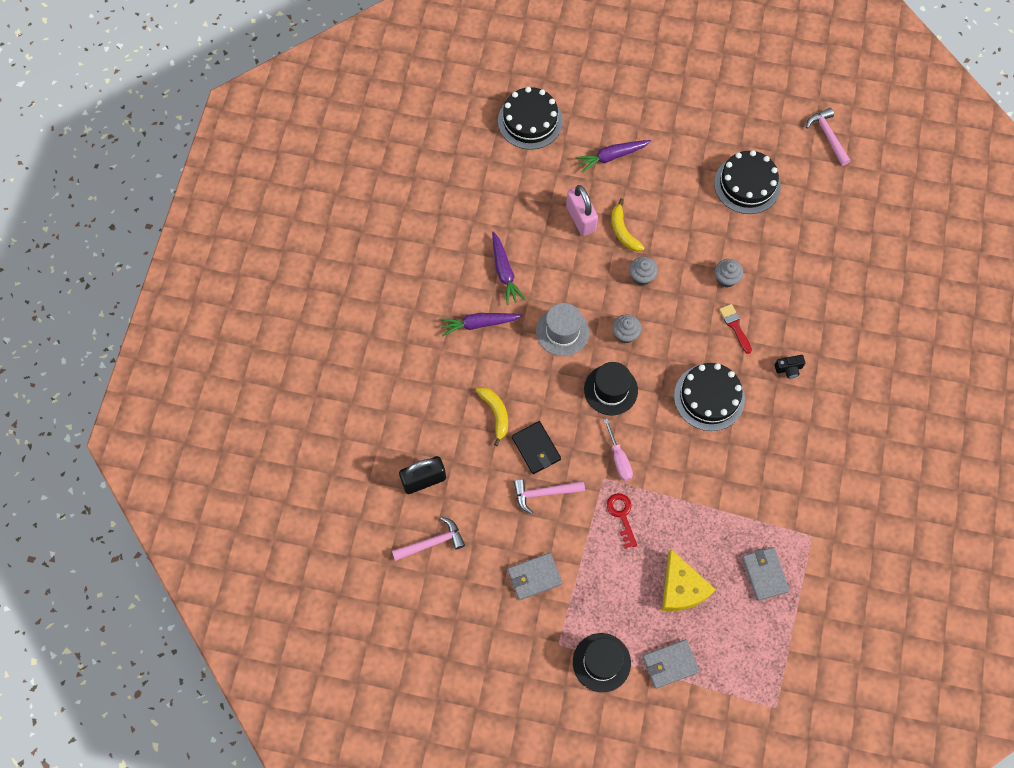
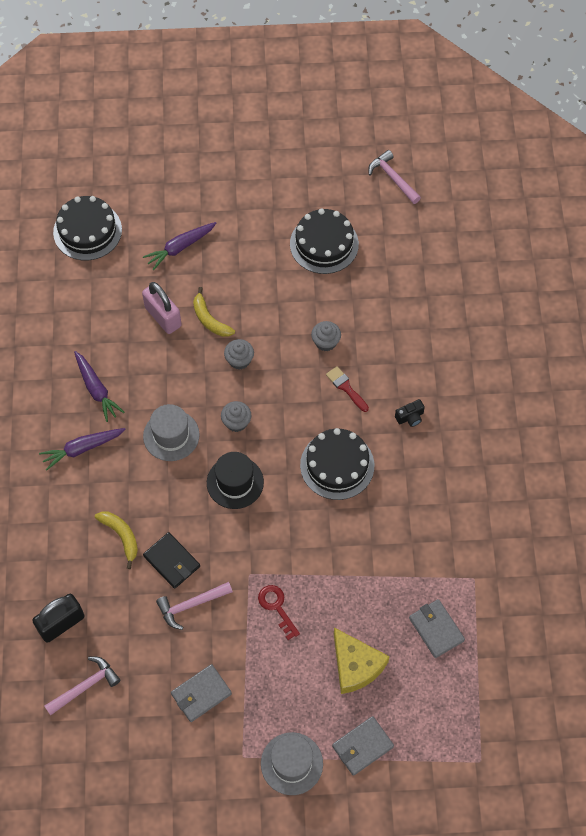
camera: 15 degrees left, 5 degrees down
(601, 662) = (291, 763): black hat -> grey hat
(619, 458) = (260, 550): pink screwdriver -> none

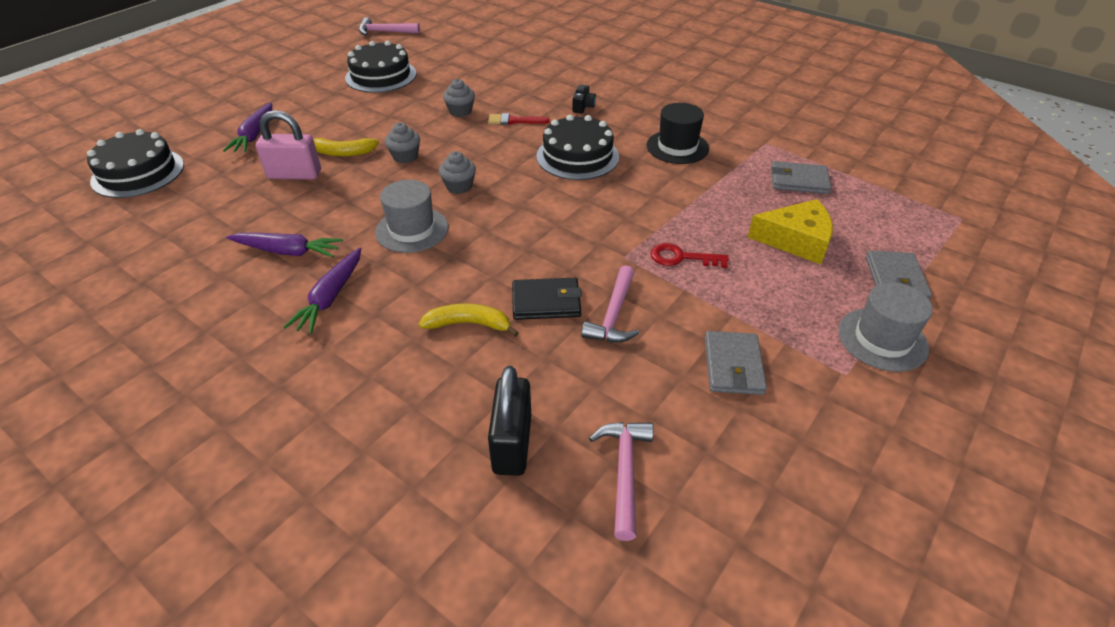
camera: 50 degrees left, 20 degrees down
(235, 482) = (516, 217): black hat -> black hat (677, 147)

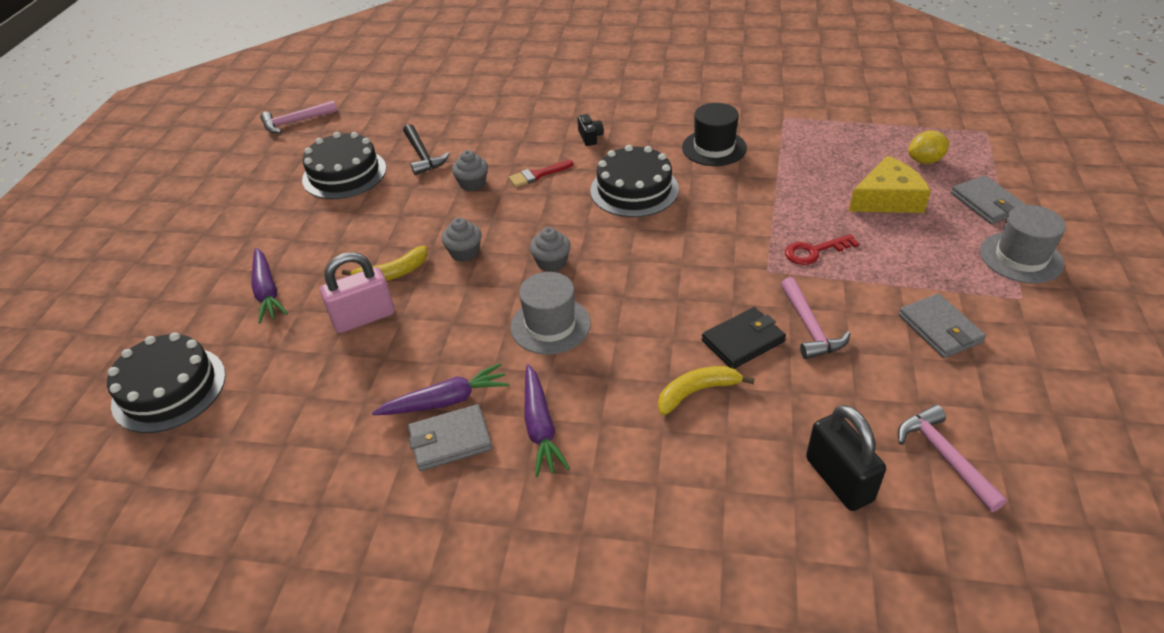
camera: 25 degrees left, 0 degrees up
(445, 81) = (423, 156): none -> black hammer
(798, 181) = (841, 143): grey wallet -> grey wallet (450, 440)
(868, 222) = (925, 160): none -> yellow lemon

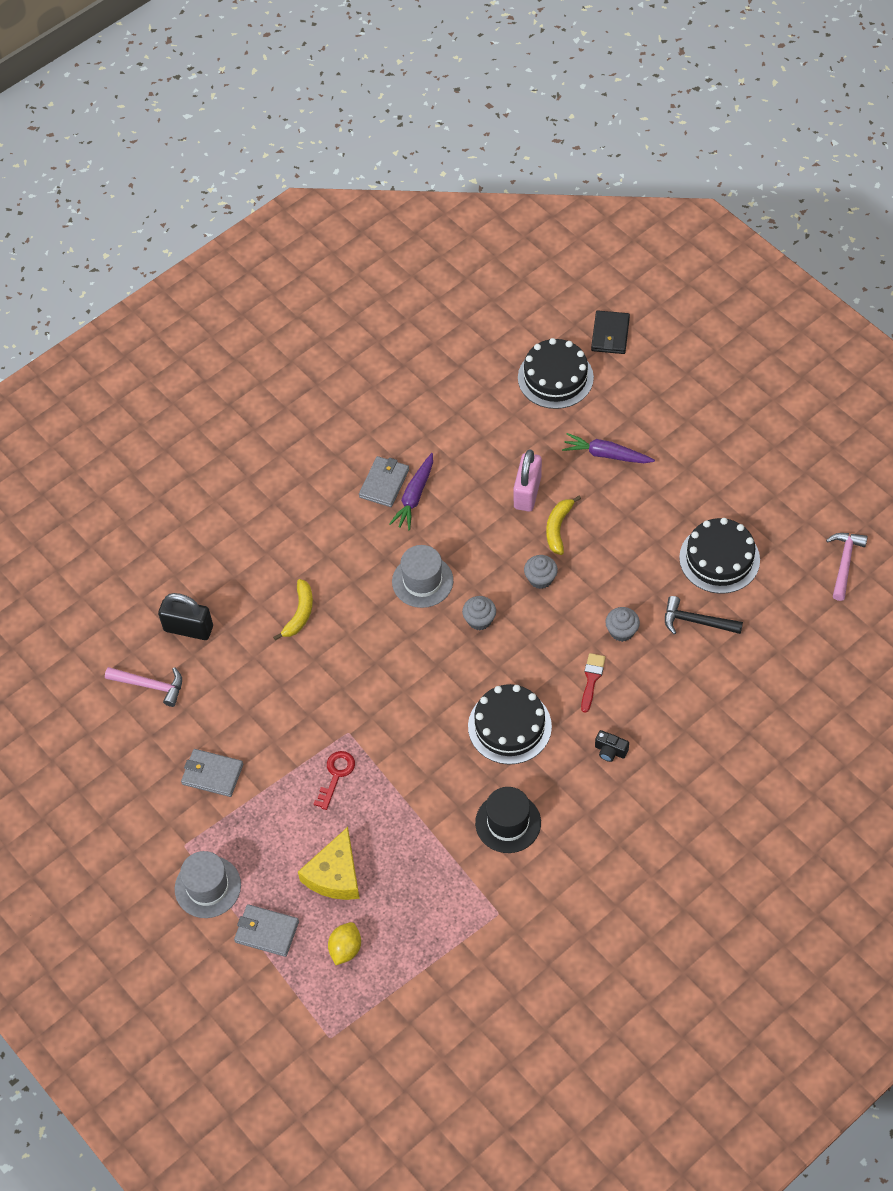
camera: 130 degrees right, 15 degrees up
(540, 427) = (352, 527): purple carrot -> none
(743, 341) = (309, 667): black wallet -> black wallet (610, 334)
(809, 327) = (283, 709): pink hammer -> none

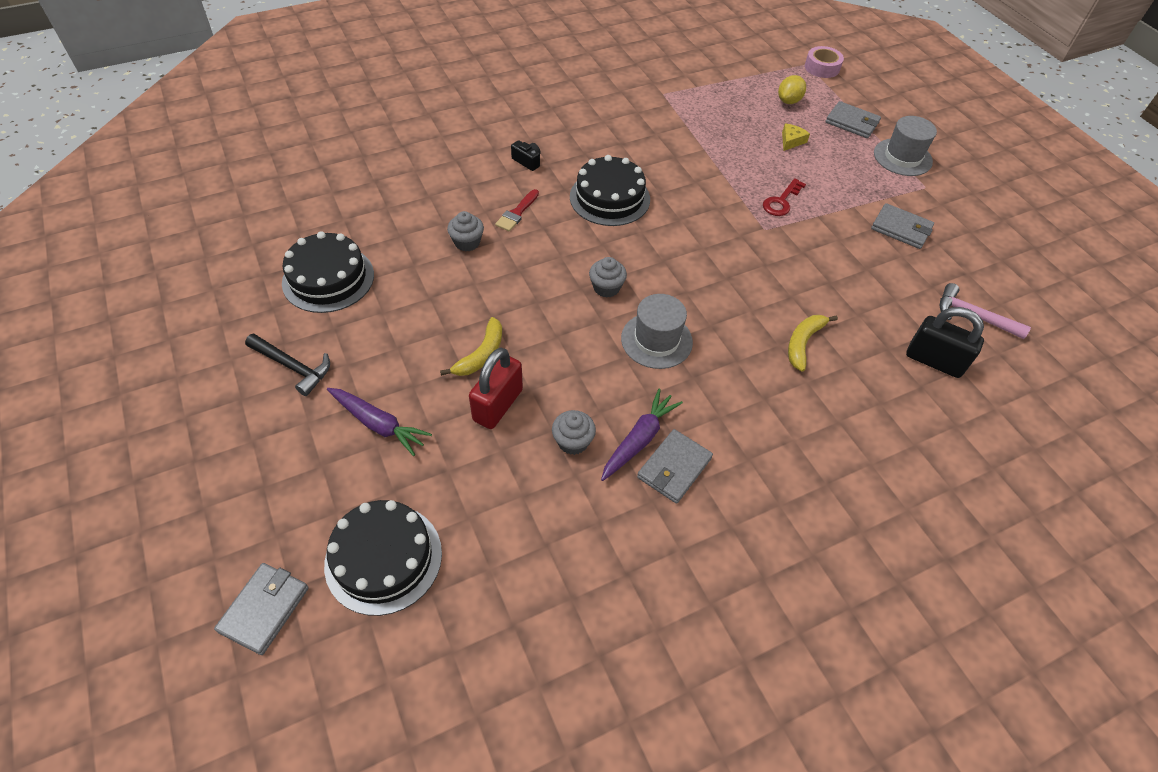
camera: 170 degrees left, 5 degrees down
(309, 1036) = (822, 67): none -> pink tape
(335, 874) = (791, 141): yellow cheese -> yellow cheese, size x0.51
(508, 823) = (636, 138): black hat -> none
(527, 492) = (498, 405): pink padlock -> red padlock
(540, 579) = (525, 309): grey cupcake -> grey cupcake (573, 441)
(610, 334) = (264, 609): black wallet -> grey wallet
(696, 621) = (390, 232): black hammer -> black hammer (293, 367)
(844, 563) = (209, 243): pink hammer -> none

